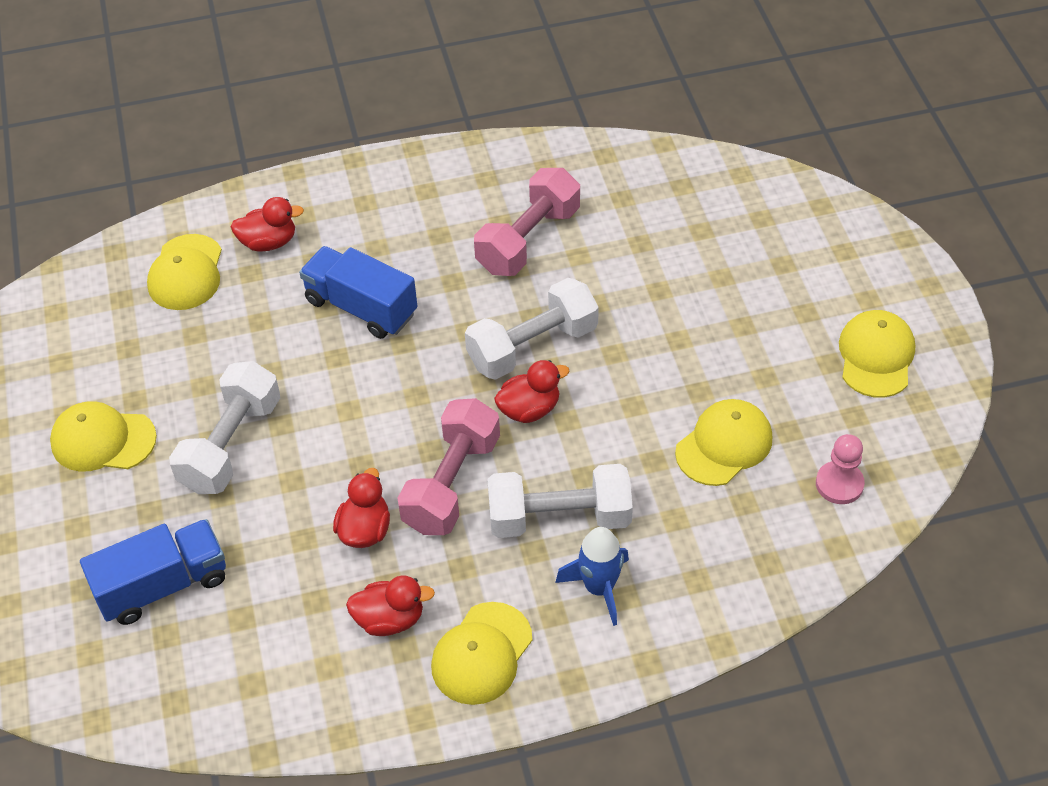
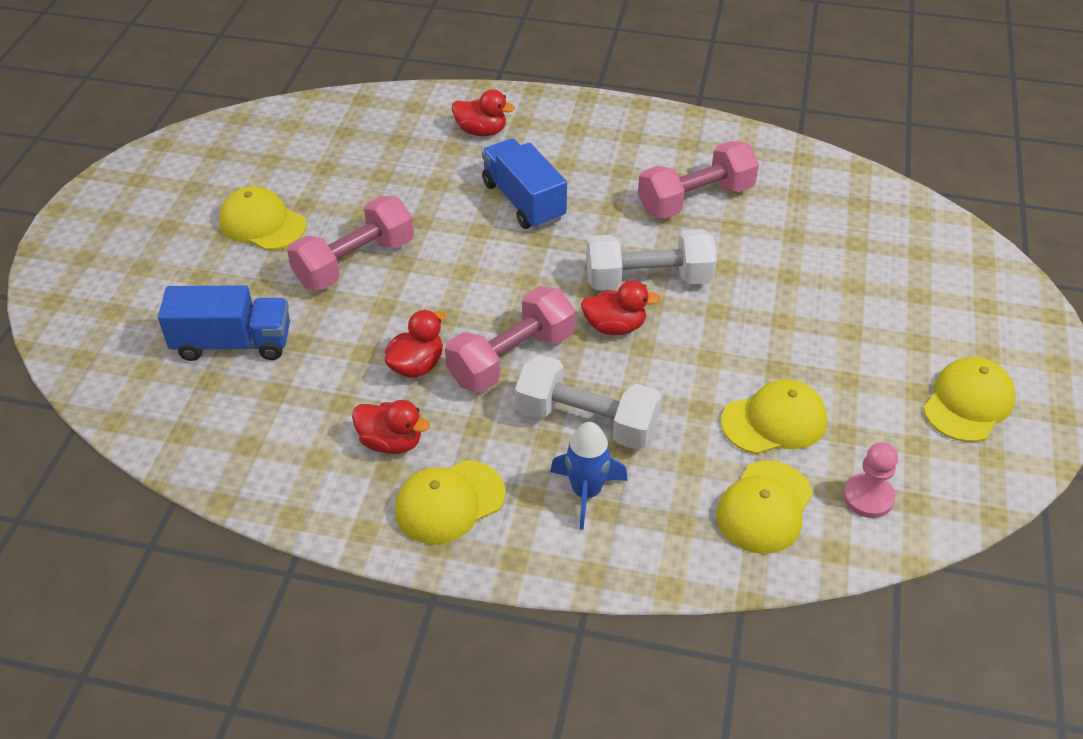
camera: 25 degrees right, 5 degrees down
(186, 273) = (404, 131): yellow cap -> yellow cap (764, 507)
(231, 444) = (355, 262): white dumbbell -> pink dumbbell

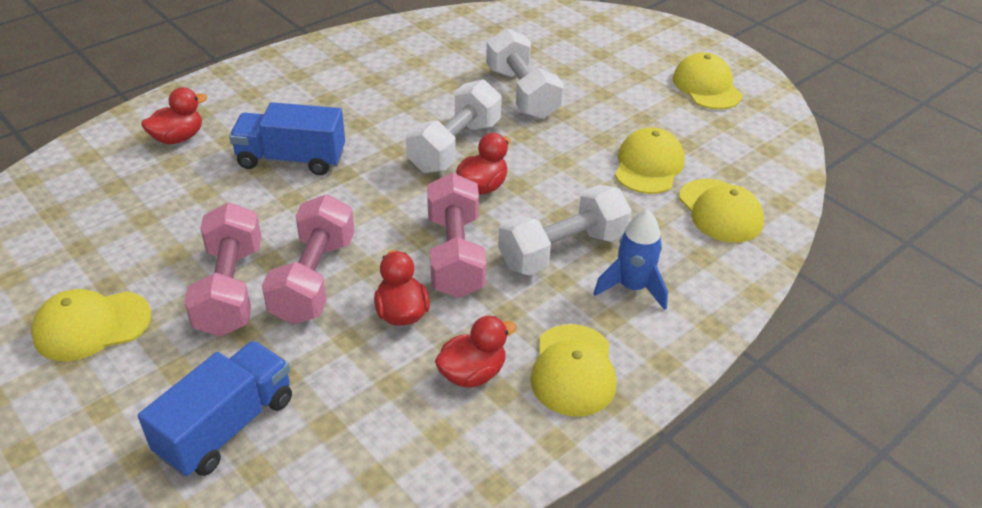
camera: 55 degrees left, 5 degrees down
(695, 199) = (402, 84): pink dumbbell -> pink dumbbell (313, 279)
(779, 278) = (522, 93): none -> white dumbbell
(868, 497) = (748, 165): pink pawn -> none

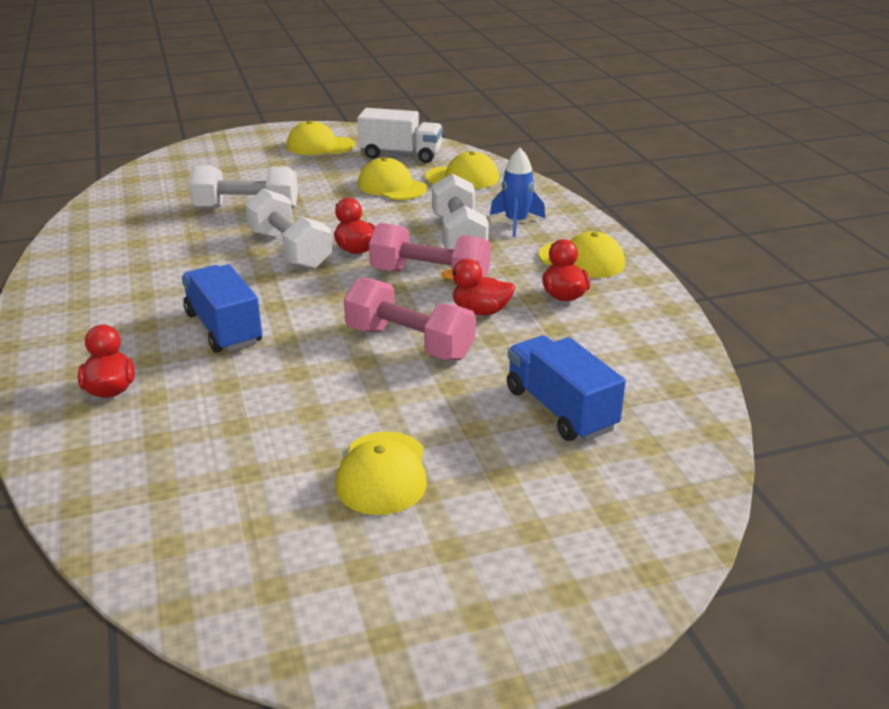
camera: 65 degrees left, 10 degrees down
(230, 289) = (389, 387): pink dumbbell -> none
(291, 159) = (224, 328): blue truck -> blue truck turned 120 degrees clockwise
(738, 147) = (401, 155): none -> white truck

